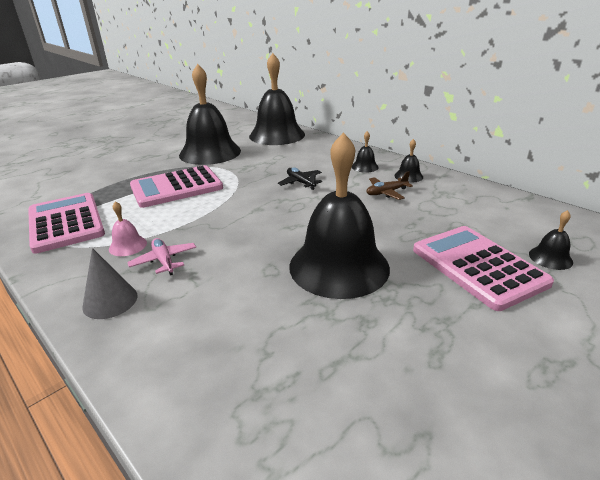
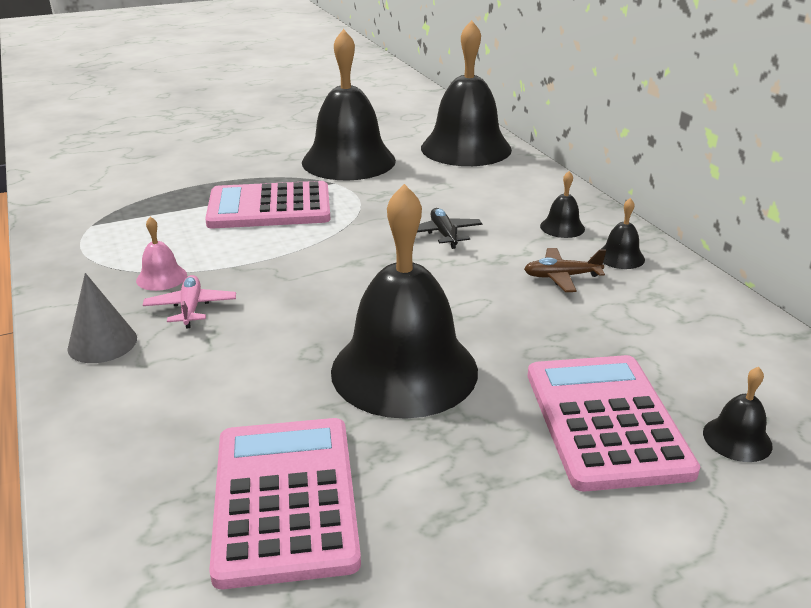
camera: 20 degrees right, 0 degrees up
(65, 223) = (109, 230): pink calculator -> pink calculator (284, 499)

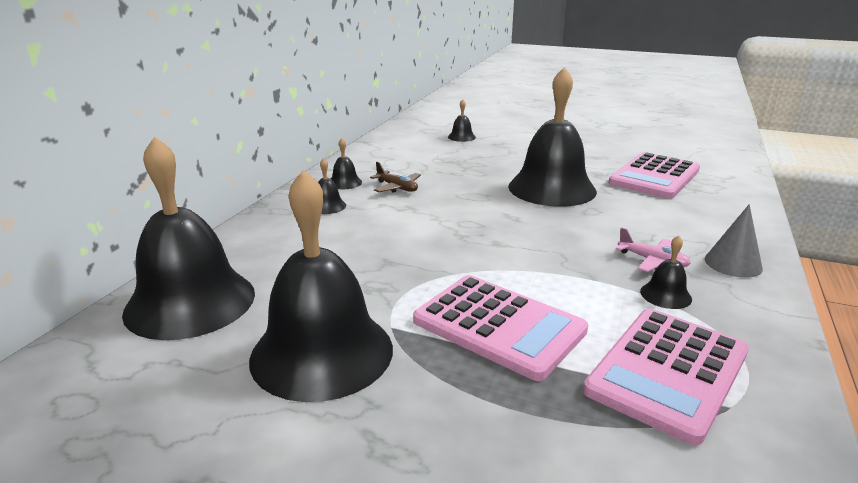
camera: 135 degrees left, 5 degrees down
(161, 277) = (665, 295): pink bell -> black bell
(191, 308) = (652, 261): pink plane -> pink plane turned 90 degrees counterclockwise
(444, 234) = (404, 234): black plane -> none
(605, 421) = (496, 152): pink calculator -> pink calculator (668, 372)

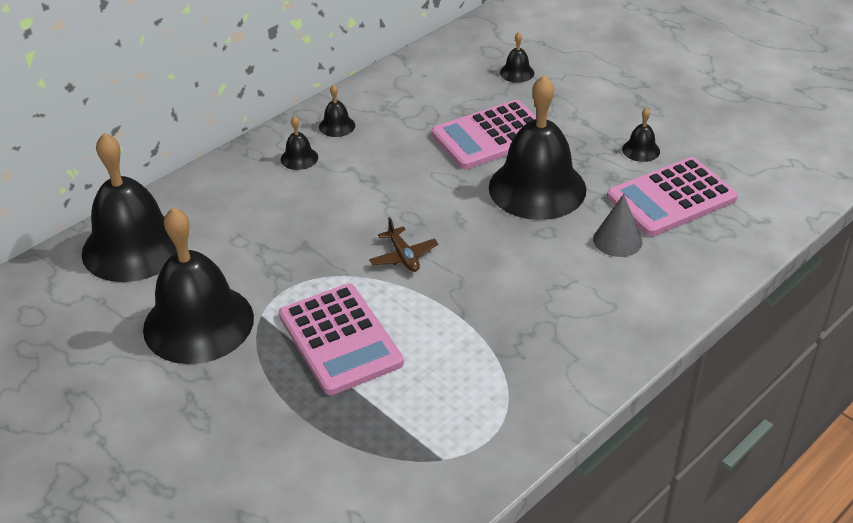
camera: 25 degrees right, 15 degrees up
(397, 188) = (381, 147): brown plane -> brown plane (403, 256)
(652, 261) = (535, 312): pink plane -> none
(665, 295) = (505, 352): black bell -> black bell (641, 150)
(668, 372) = (427, 419): pink calculator -> pink calculator (491, 136)
(733, 263) = (608, 337): grey cone -> grey cone (617, 240)

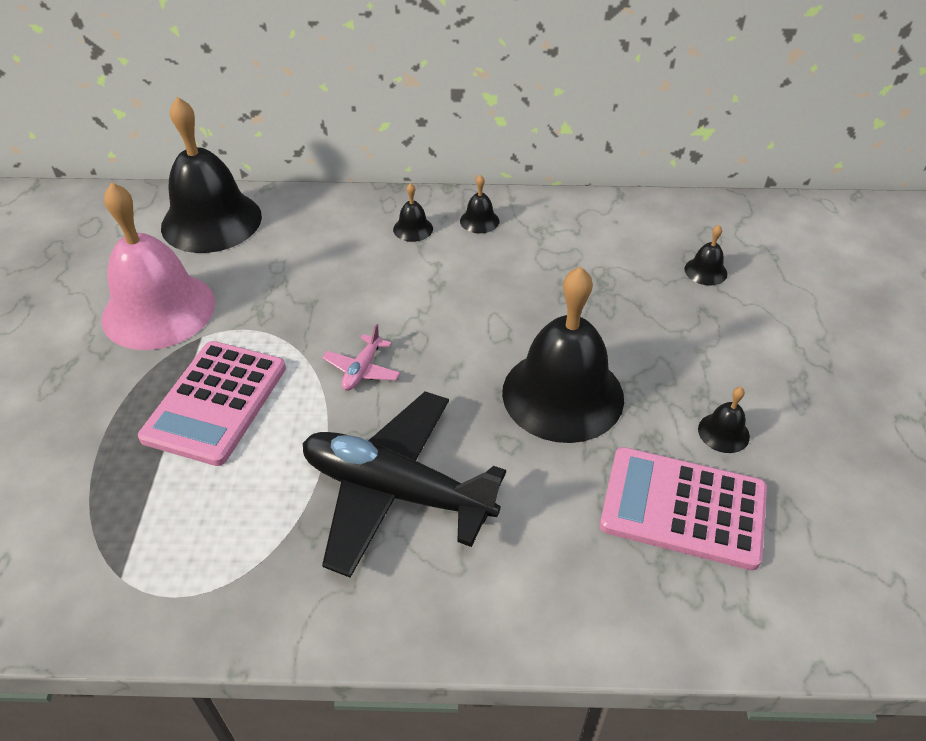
camera: 45 degrees right, 5 degrees up
(198, 323) = (158, 310): black bell -> pink bell
(403, 256) = (362, 370): brown plane -> pink plane
(491, 136) = (593, 315): pink calculator -> none
(524, 298) = (395, 491): none -> black plane
(617, 240) = (562, 507): grey cone -> none

